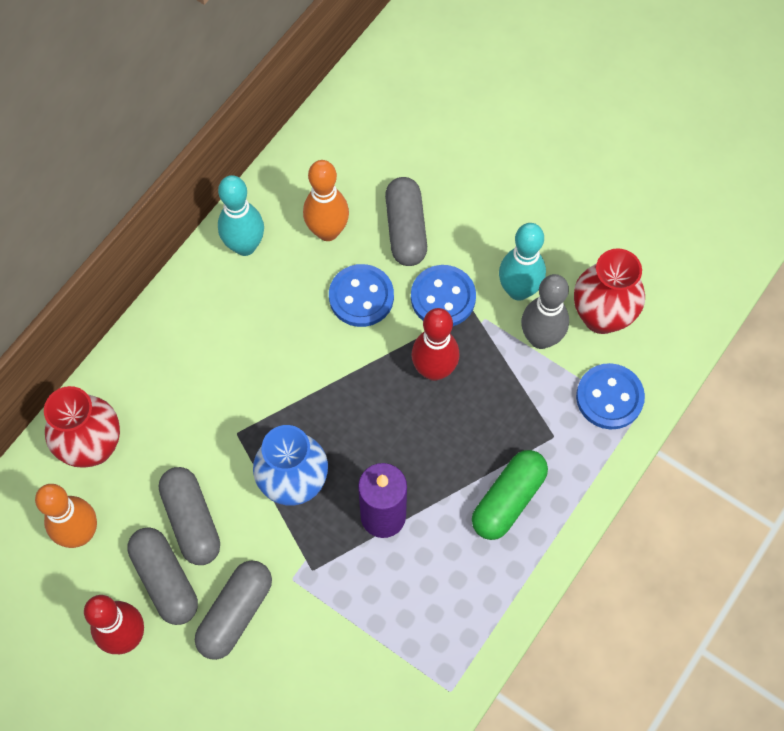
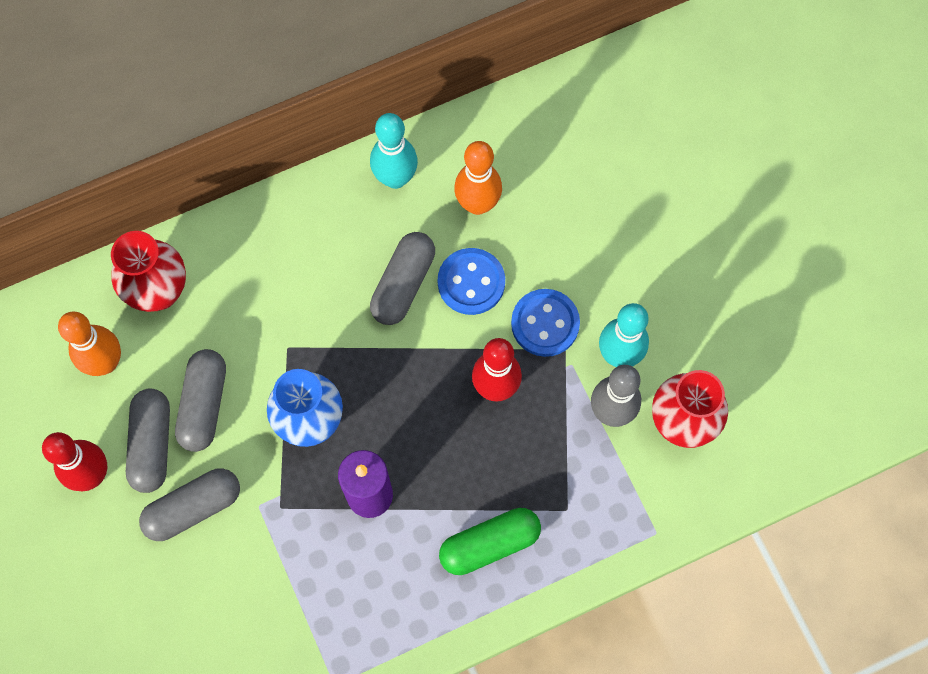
camera: 30 degrees right, 5 degrees up
(406, 229) = (550, 240): grey capsule -> grey capsule (403, 284)
(609, 397) = (641, 503): blue button -> none

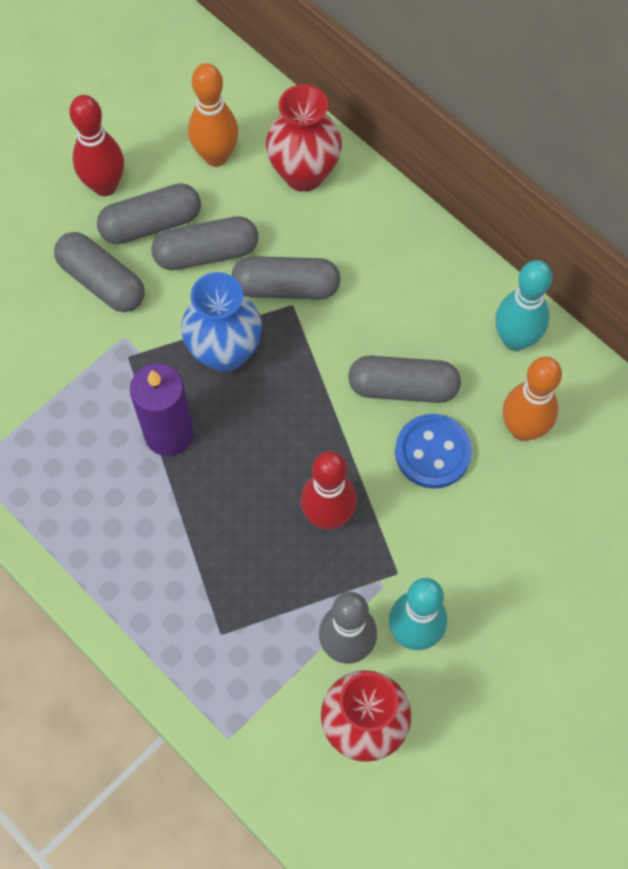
camera: 70 degrees right, 5 degrees down
(268, 347) = (286, 287): none -> grey capsule
(489, 544) = (157, 567): green capsule -> none
(545, 323) = (418, 542): blue button -> none

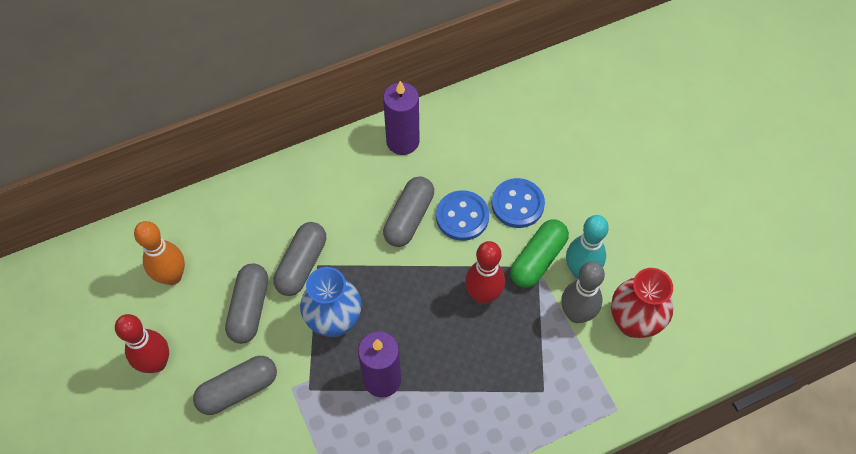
camera: 70 degrees left, 5 degrees down
(151, 224) = (206, 339): grey capsule -> none
(304, 174) = (217, 223): red vase -> none
(408, 570) = (538, 259): none -> green capsule
(482, 517) = (517, 204): none -> blue button
(515, 339) = (402, 141): turquoise bowling pin -> purple candle
(523, 429) = (466, 160): orange bowling pin -> none

